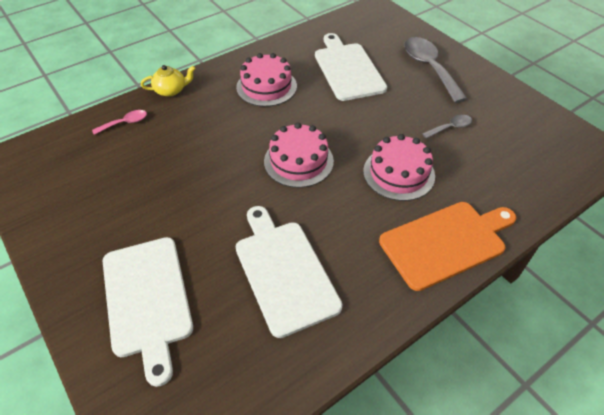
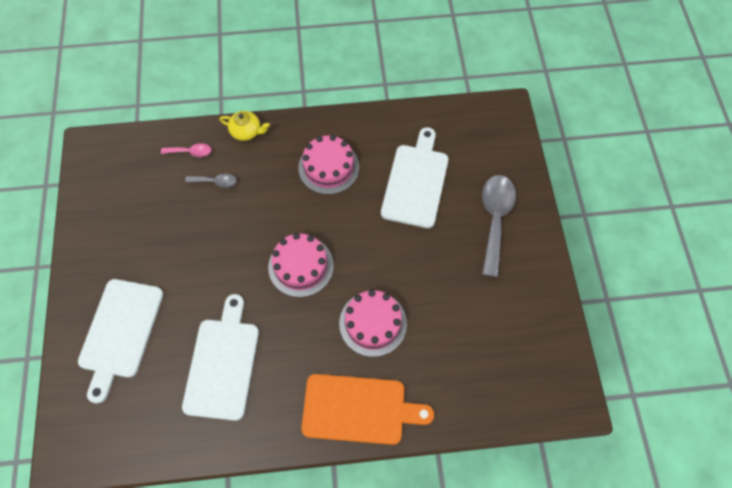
camera: 30 degrees right, 15 degrees up
(450, 127) = (456, 300): grey spoon -> grey spoon (215, 182)

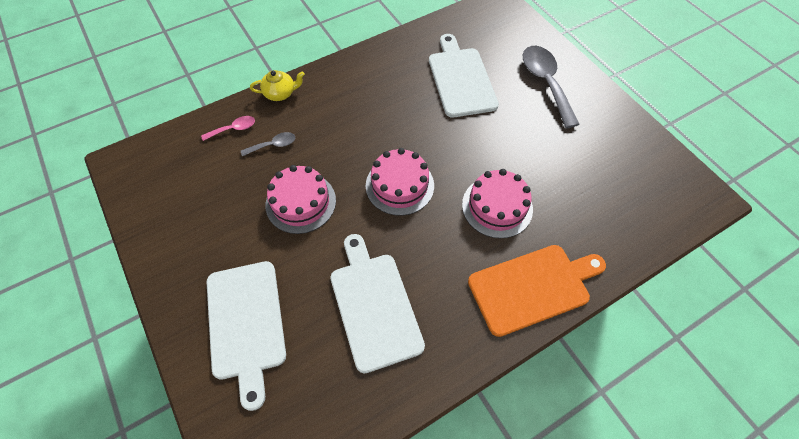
camera: 25 degrees left, 5 degrees down
(328, 167) = (376, 95): pink cake -> pink cake (301, 202)

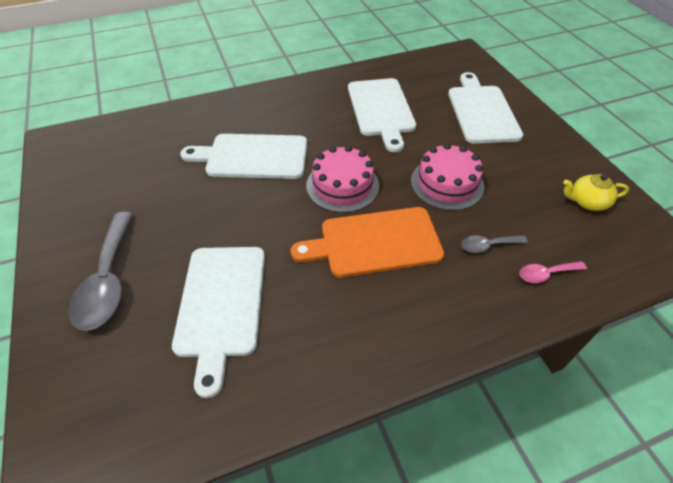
camera: 170 degrees left, 10 degrees down
(280, 93) = (492, 321): yellow teapot -> yellow teapot (587, 202)
(497, 206) = (253, 157): pink cake -> white cutting board
(532, 287) = (254, 105): orange cutting board -> orange cutting board (375, 242)

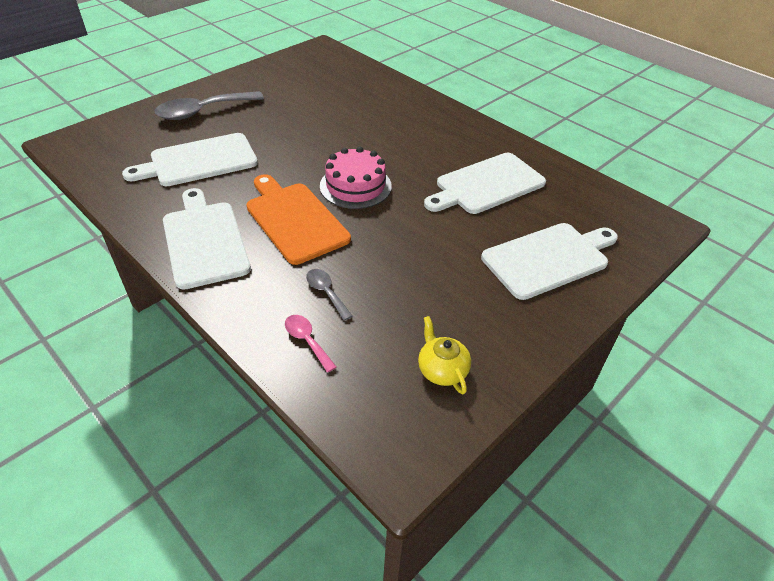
camera: 65 degrees right, 5 degrees down
(253, 157) = (361, 131): white cutting board -> white cutting board (204, 241)
(447, 183) = (400, 250): pink cake -> none

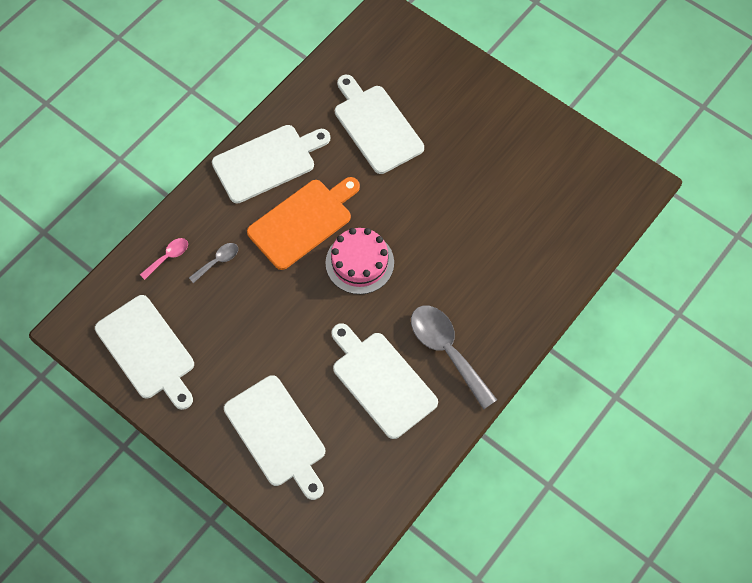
camera: 85 degrees right, 20 degrees up
(203, 111) = (462, 104): grey spoon -> grey spoon (447, 351)
(442, 370) = (147, 350): yellow teapot -> white cutting board

